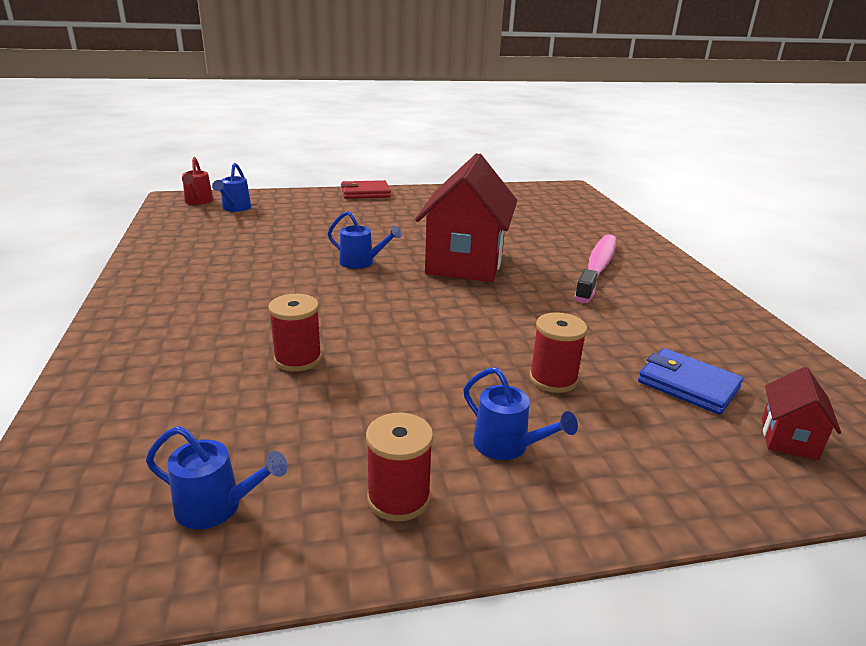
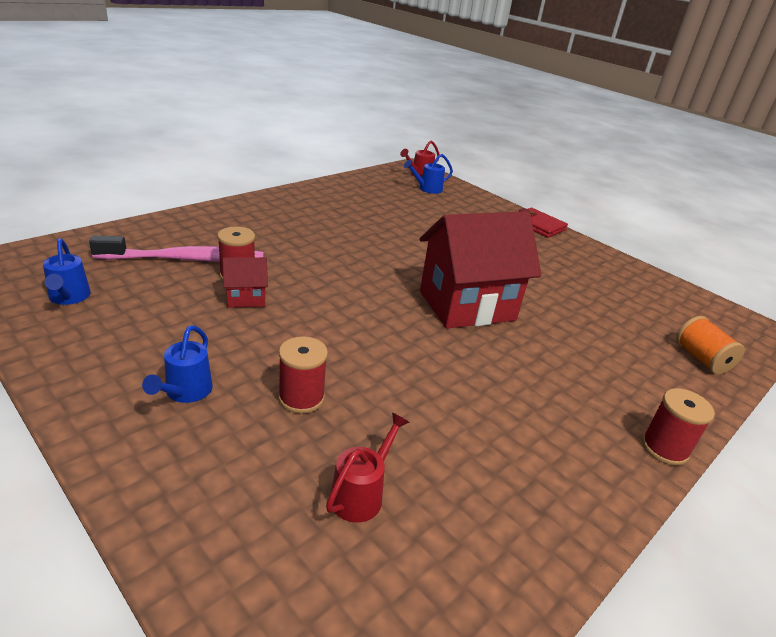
camera: 55 degrees right, 5 degrees up
(361, 263) = (404, 259): blue watering can -> none
(398, 498) = (101, 357): red spool -> red spool (664, 448)
(589, 215) = (701, 359): none -> orange spool
(597, 268) = (561, 388): pink toothbrush -> pink toothbrush (185, 259)
(688, 385) = (361, 493): blue wallet -> red watering can
(788, 438) = (309, 592): red house -> red house (246, 298)

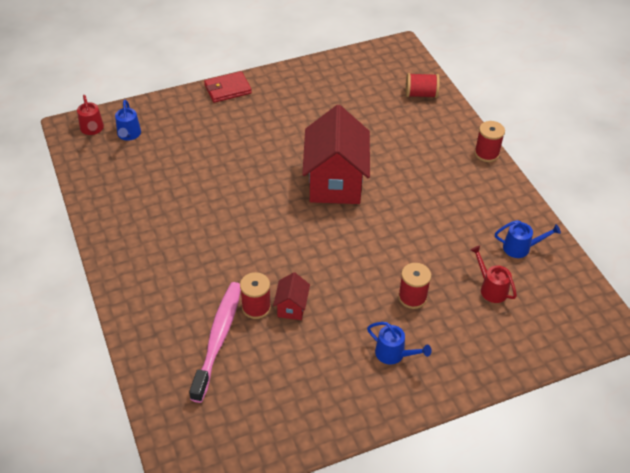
camera: 65 degrees left, 15 degrees up
(69, 298) = (261, 419): blue watering can -> blue watering can (521, 248)
(701, 359) = (421, 94): orange spool -> red spool

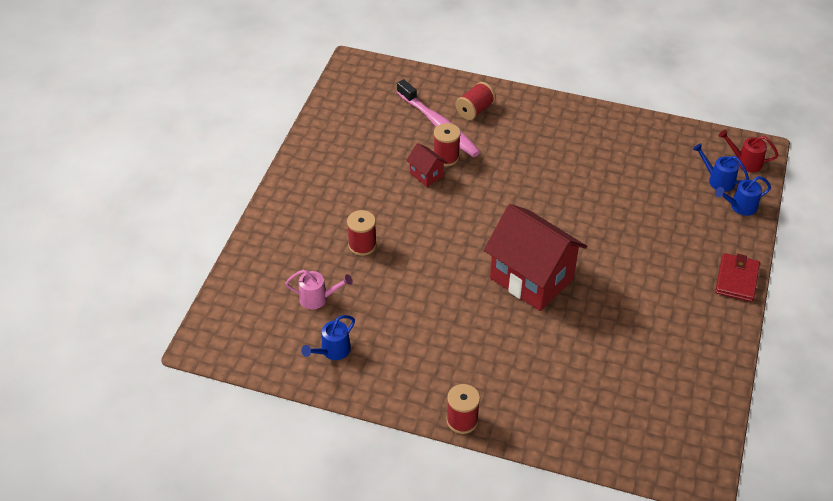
camera: 130 degrees right, 0 degrees up
(394, 354) = (328, 202): blue watering can -> blue watering can (739, 207)
(421, 94) = (599, 434): red spool -> red spool (475, 110)
(490, 288) = (318, 298): red watering can -> pink watering can

